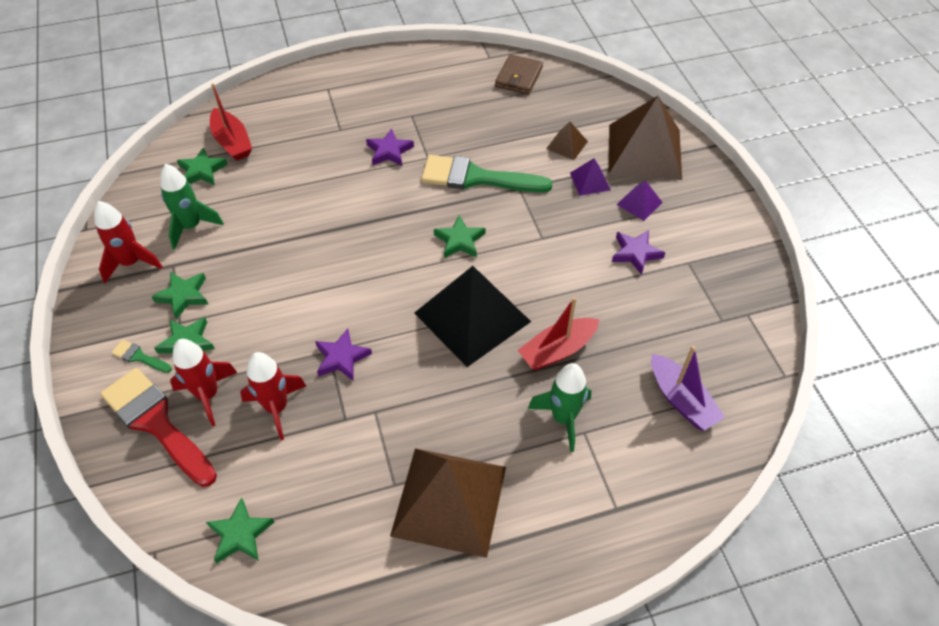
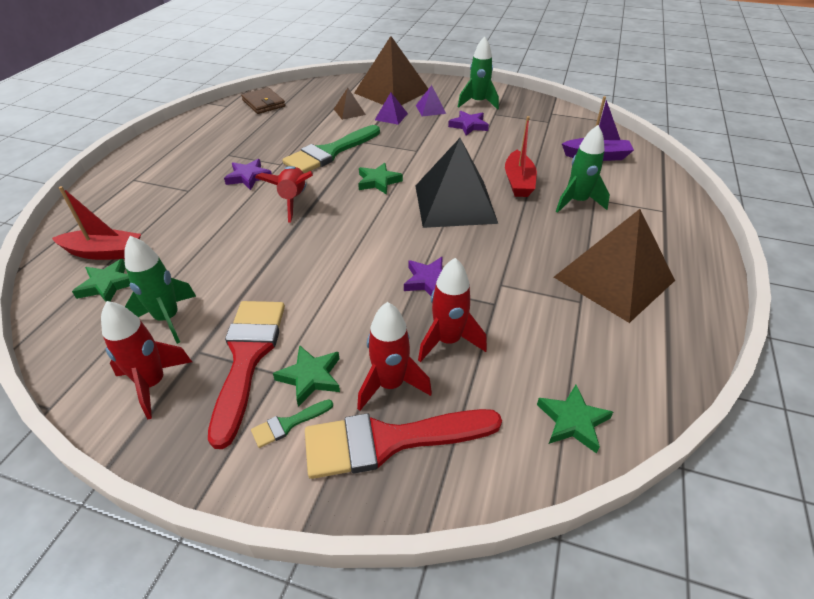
camera: 55 degrees left, 10 degrees down
(183, 296) = (247, 357): green star -> red brush
(381, 201) = (293, 200): none -> red rocket
(698, 235) = (478, 103): none -> green rocket

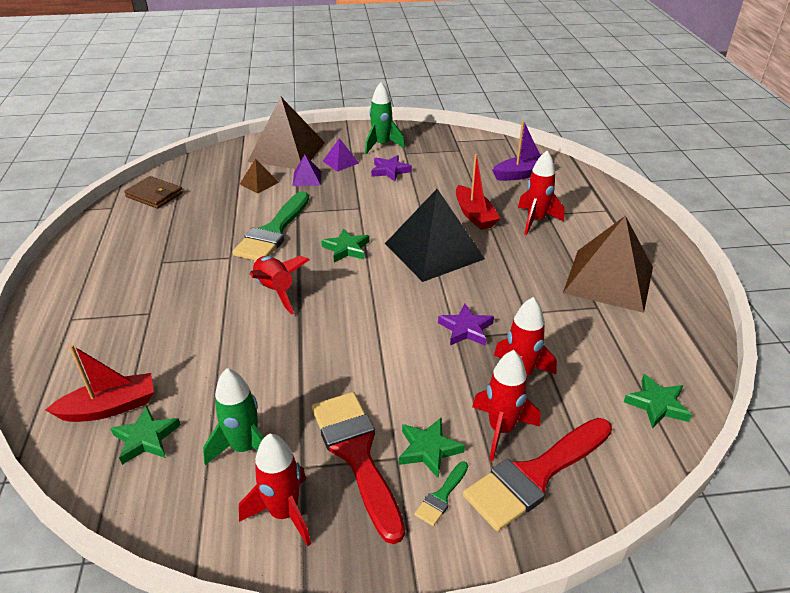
camera: 25 degrees left, 5 degrees down
(248, 177) = (207, 280): purple star -> none
(577, 202) = (535, 221): green rocket -> red rocket

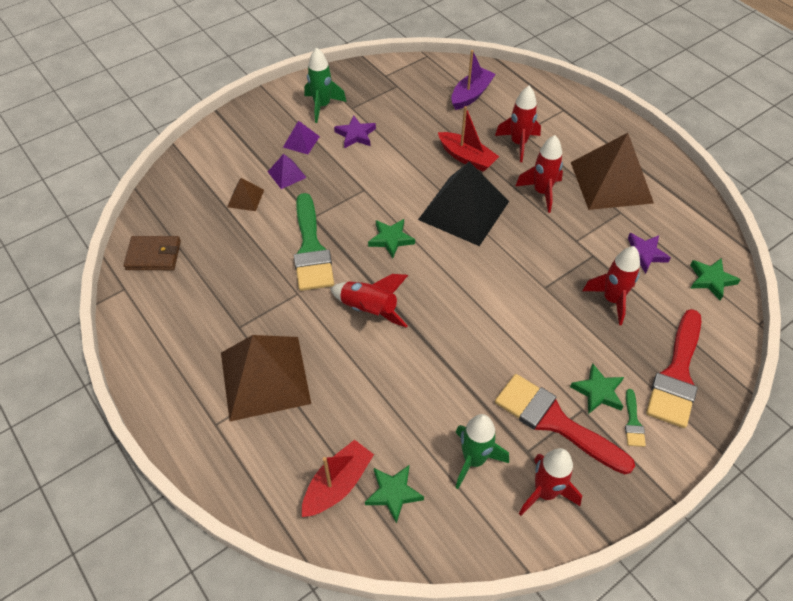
camera: 30 degrees left, 15 degrees up
(287, 152) = (237, 148): brown pyramid -> brown pyramid (265, 377)
(466, 329) = (545, 276): purple star -> purple star (643, 254)
(501, 429) = (632, 351): red rocket -> red rocket (541, 192)

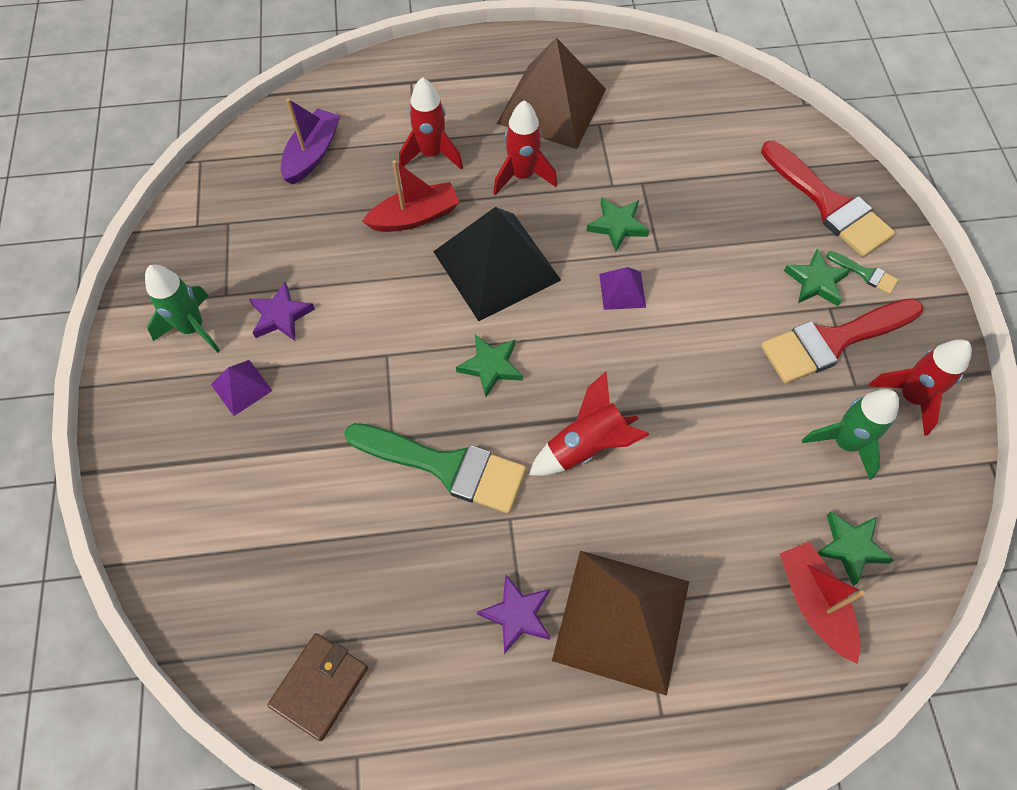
camera: 60 degrees left, 10 degrees up
(245, 198) = (297, 509): brown pyramid -> none
(287, 174) = (291, 434): purple pyramid -> purple pyramid (622, 290)
(471, 95) = (312, 154): purple boat -> purple boat turned 45 degrees clockwise
(612, 300) = (710, 202): red rocket -> none
(643, 254) = (667, 139): purple star -> purple star (517, 615)
(711, 280) = (733, 106): green star -> green star (617, 225)

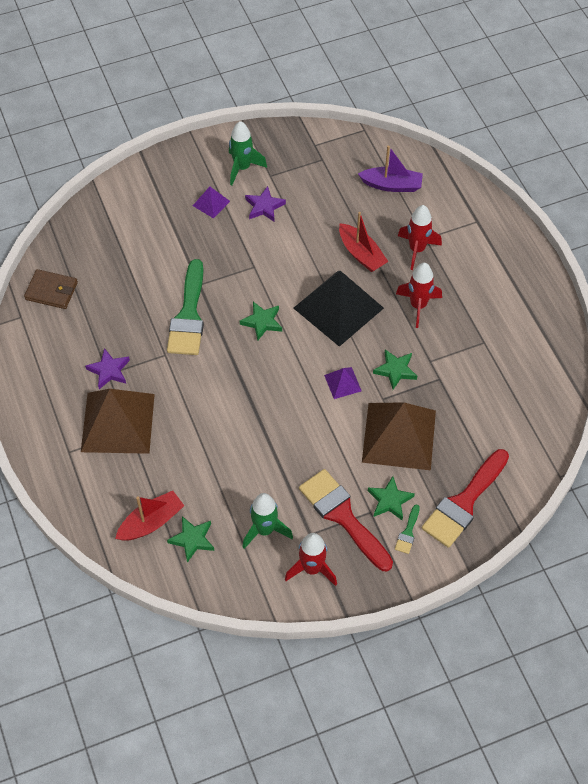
camera: 75 degrees right, 5 degrees down
(551, 106) = (489, 309): brown pyramid -> brown pyramid (399, 436)
(586, 446) = (222, 384): red rocket -> none

